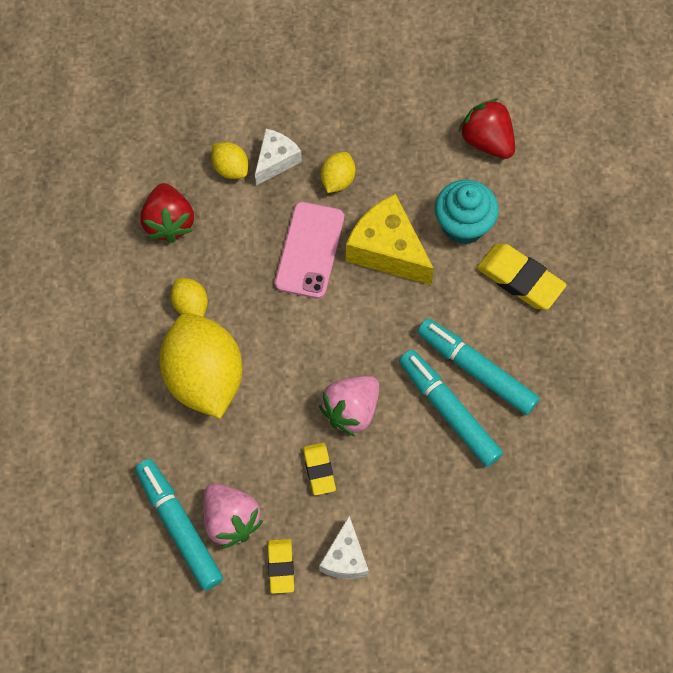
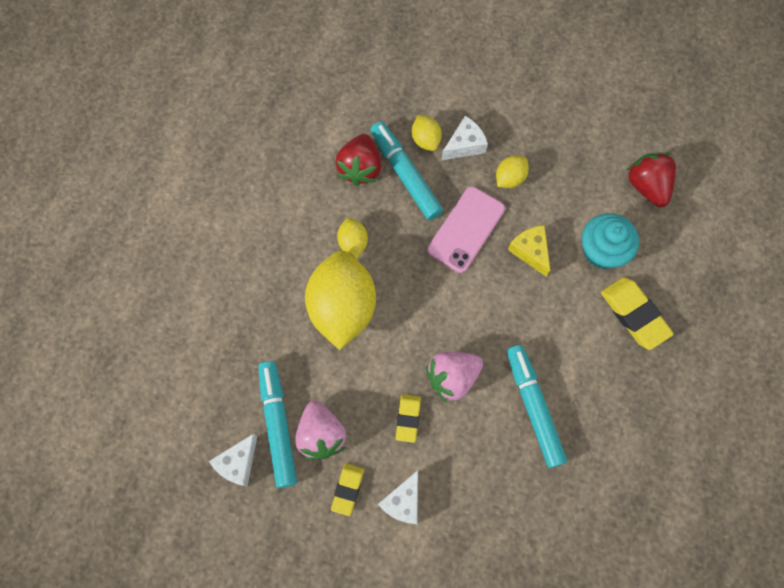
camera: 20 degrees right, 5 degrees up
(150, 582) = (238, 463): none -> white cheese
(387, 250) = (530, 251): yellow cheese -> yellow cheese, size x0.60
(477, 370) = (570, 380): turquoise marker -> turquoise marker (405, 175)

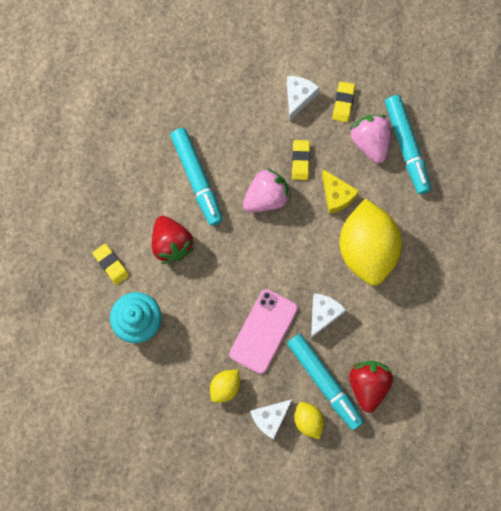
camera: 175 degrees right, 5 degrees up
(238, 463) = (433, 115): white cheese -> white cheese (323, 314)
(353, 243) = (365, 309): yellow lemon -> none
(530, 251) = (204, 315): yellow cheese -> yellow cheese (336, 196)
(634, 314) = (111, 265): yellow eraser -> yellow eraser, size x0.61
(647, 186) = (95, 390): red strawberry -> red strawberry (171, 244)

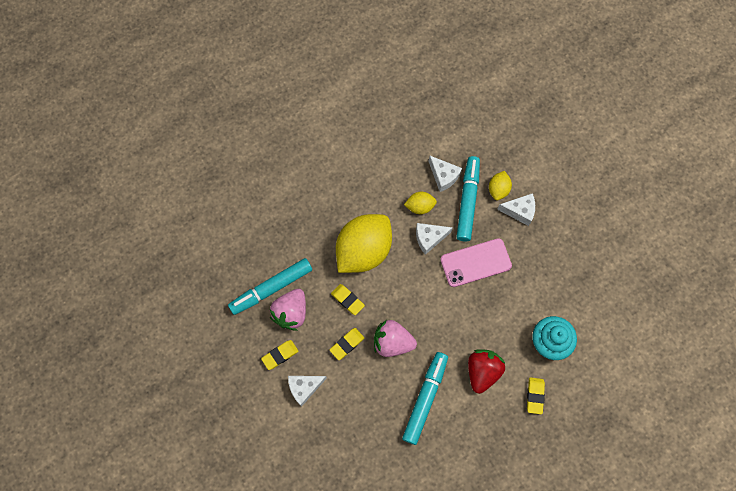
camera: 135 degrees left, 5 degrees down
(225, 387) = (530, 253): yellow lemon -> yellow lemon (420, 206)
(336, 196) = (347, 300): yellow cheese -> yellow eraser
(368, 384) = (443, 176): red strawberry -> white cheese
(406, 146) = (272, 288): turquoise marker -> turquoise marker turned 150 degrees counterclockwise

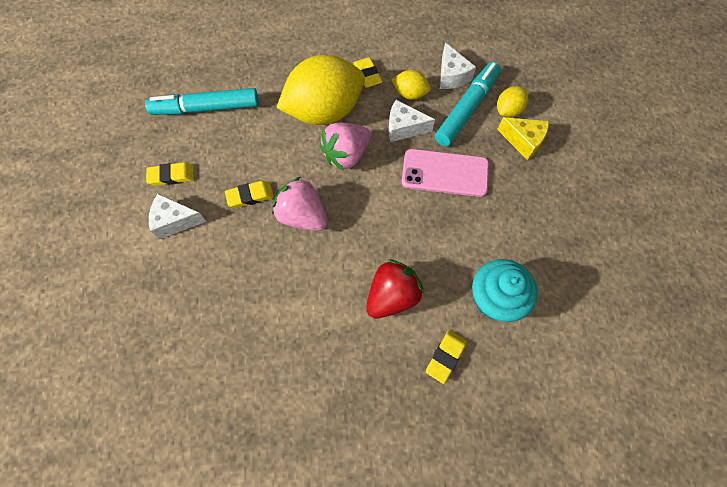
camera: 25 degrees right, 5 degrees down
(291, 313) = (211, 139): pink strawberry -> pink strawberry (346, 155)
(347, 300) = (278, 152): yellow eraser -> yellow eraser (367, 75)
(425, 399) = (304, 296): turquoise marker -> none
(519, 211) = (523, 141): white cheese -> yellow cheese

